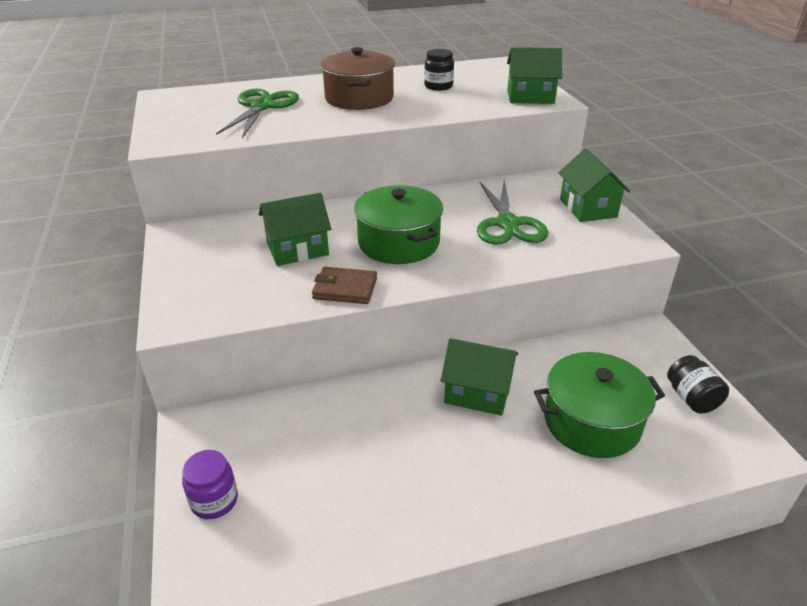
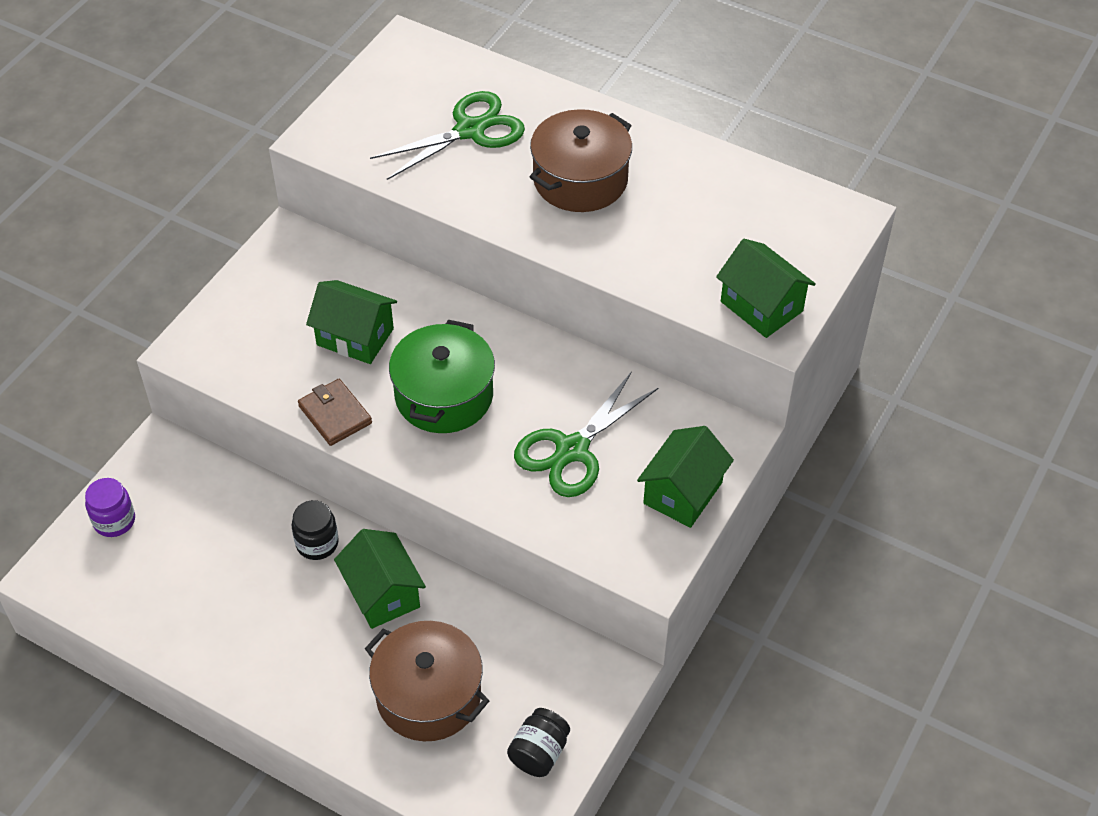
camera: 45 degrees right, 15 degrees up
(438, 86) = (694, 213): black jar -> black jar (317, 543)
(591, 421) = (428, 695): green pot -> brown pot

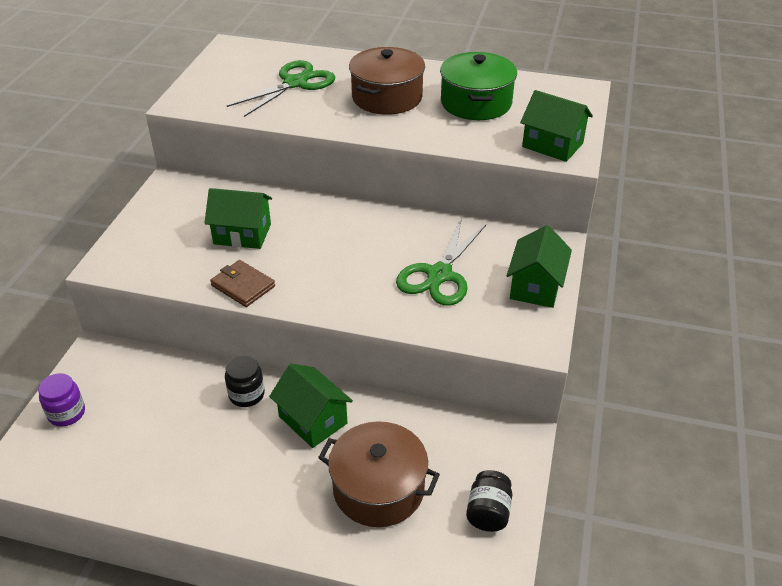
camera: 15 degrees left, 10 degrees down
(444, 395) = (326, 258): green pot -> green pot (476, 103)

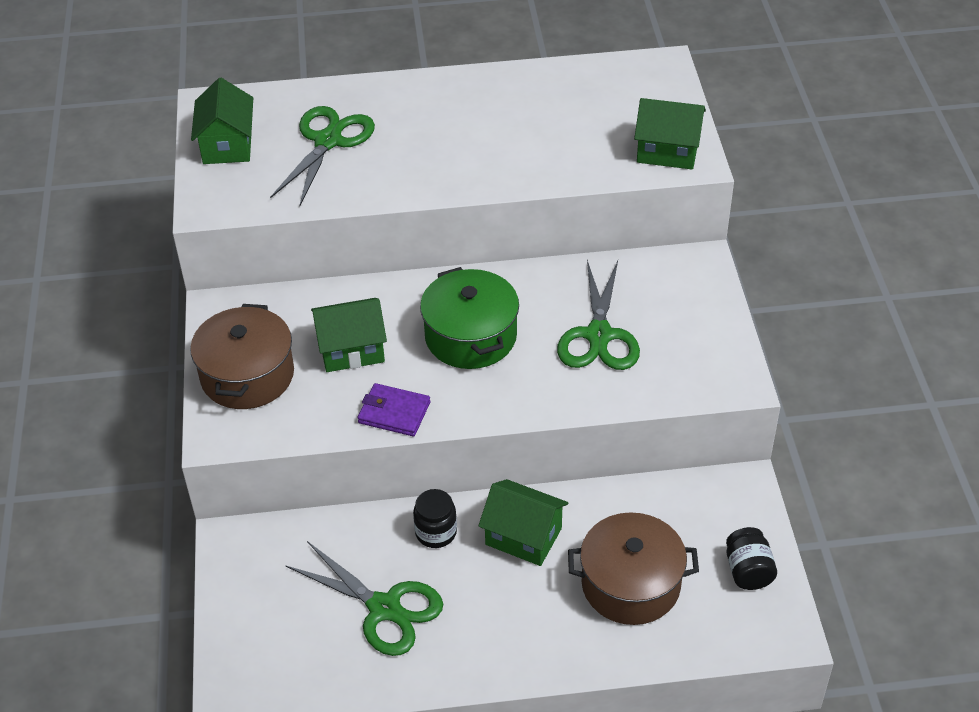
camera: 20 degrees left, 5 degrees up
(67, 413) = (248, 618): purple jar -> none
(170, 440) = (384, 608): none -> green scissors
(243, 286) = (394, 413): brown wallet -> purple wallet
(387, 97) = (449, 134): brown pot -> brown pot (247, 375)
(476, 103) = (555, 115): green pot -> green pot (471, 336)
(535, 286) = (704, 319): green house -> green house (227, 145)

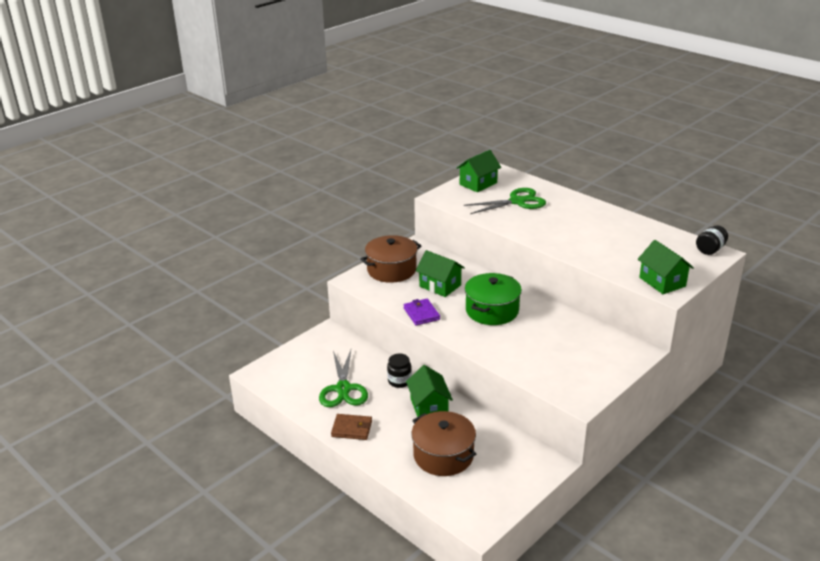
camera: 50 degrees right, 15 degrees down
(480, 652) = (352, 429): none -> brown wallet
(599, 335) = (546, 344): green scissors -> none
(748, 571) = (500, 492): black jar -> black jar (710, 249)

